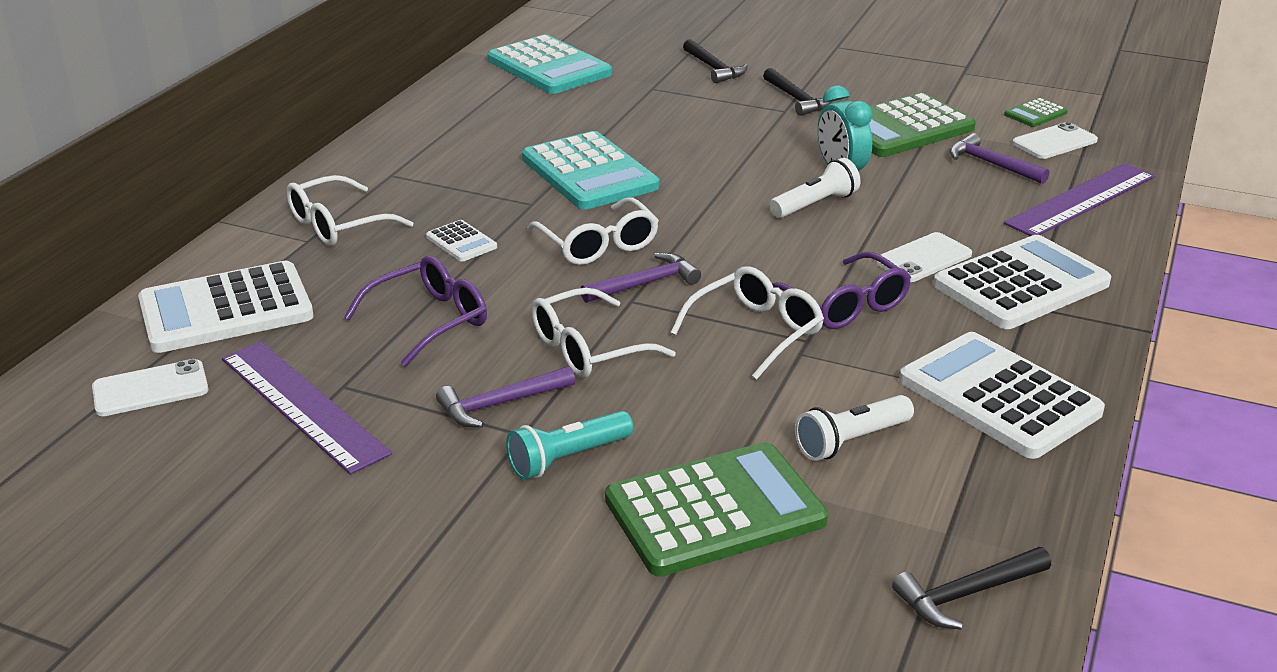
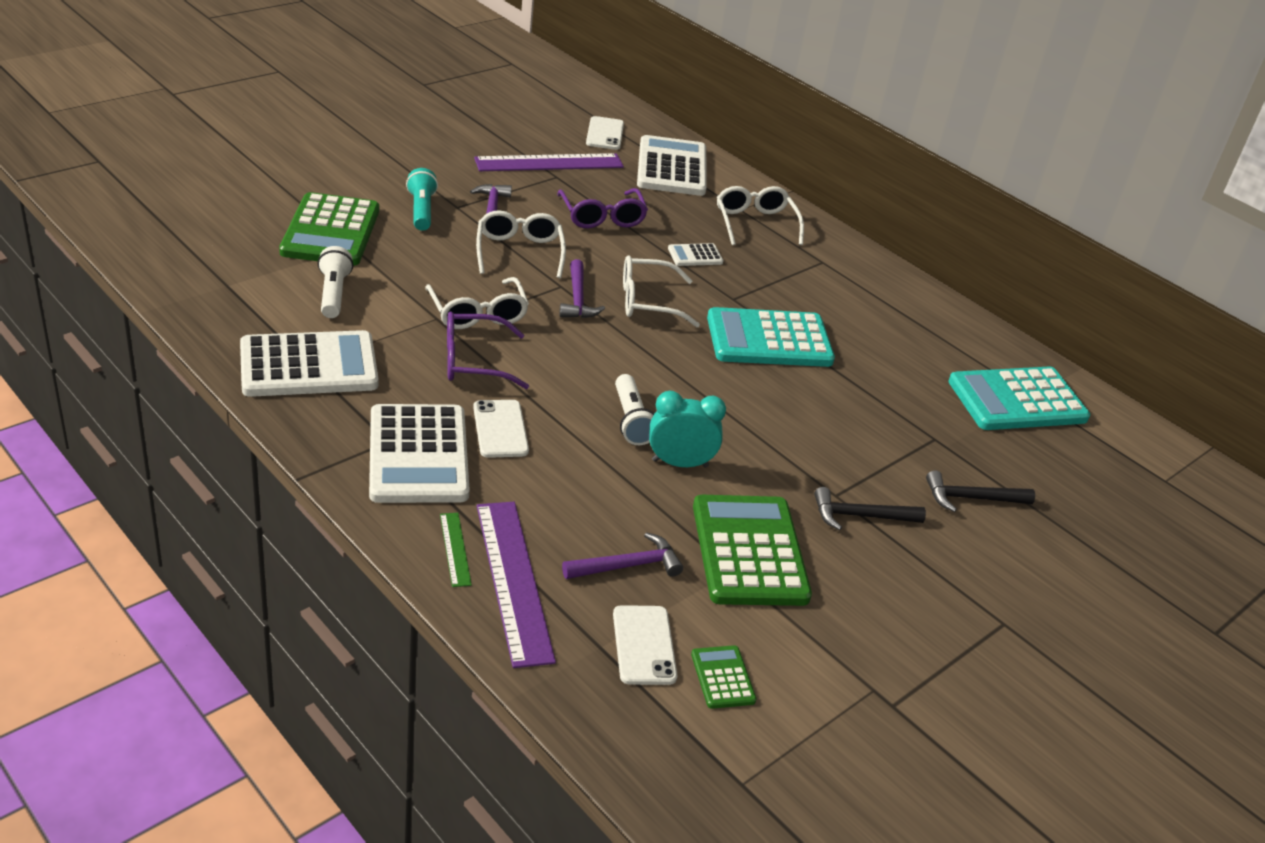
camera: 110 degrees right, 5 degrees up
(967, 594) = (183, 268): black hammer -> none
(1093, 231) = (455, 549): none -> green ruler

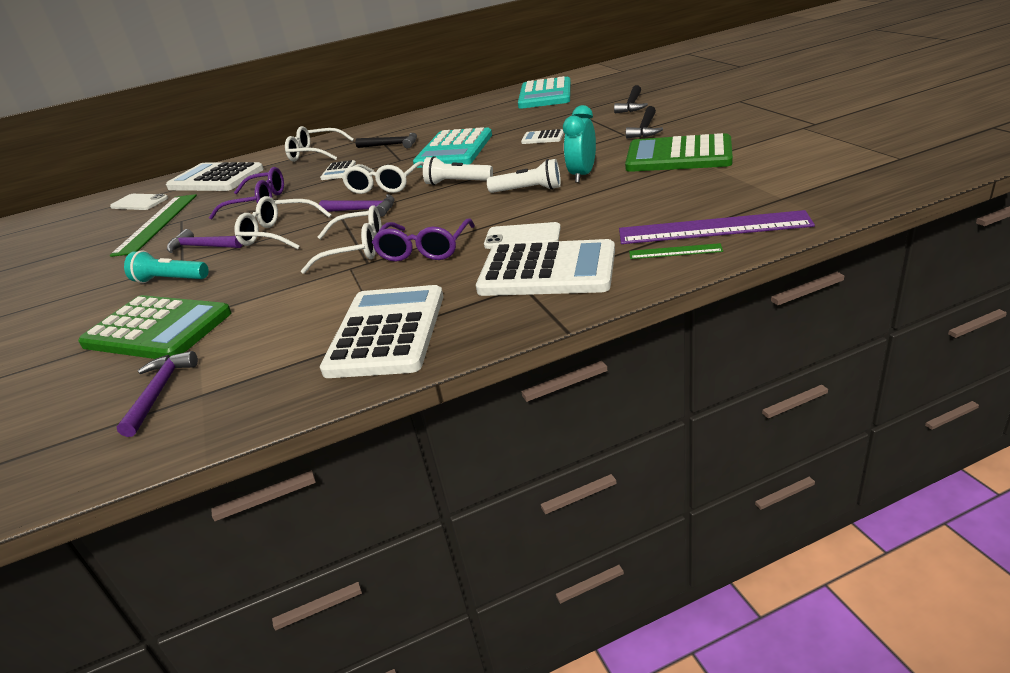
camera: 60 degrees left, 5 degrees down
(334, 294) = (272, 323): white flashlight -> white flashlight (457, 183)
(549, 163) = (157, 224): purple ruler -> green ruler
(627, 566) = (694, 190): purple hammer -> purple hammer (159, 392)
(644, 645) = (778, 185): white phone -> none
(722, 677) = (804, 163): green calculator -> none
(787, 281) = (391, 145): none -> black hammer
(818, 416) = (542, 138): none -> white calculator

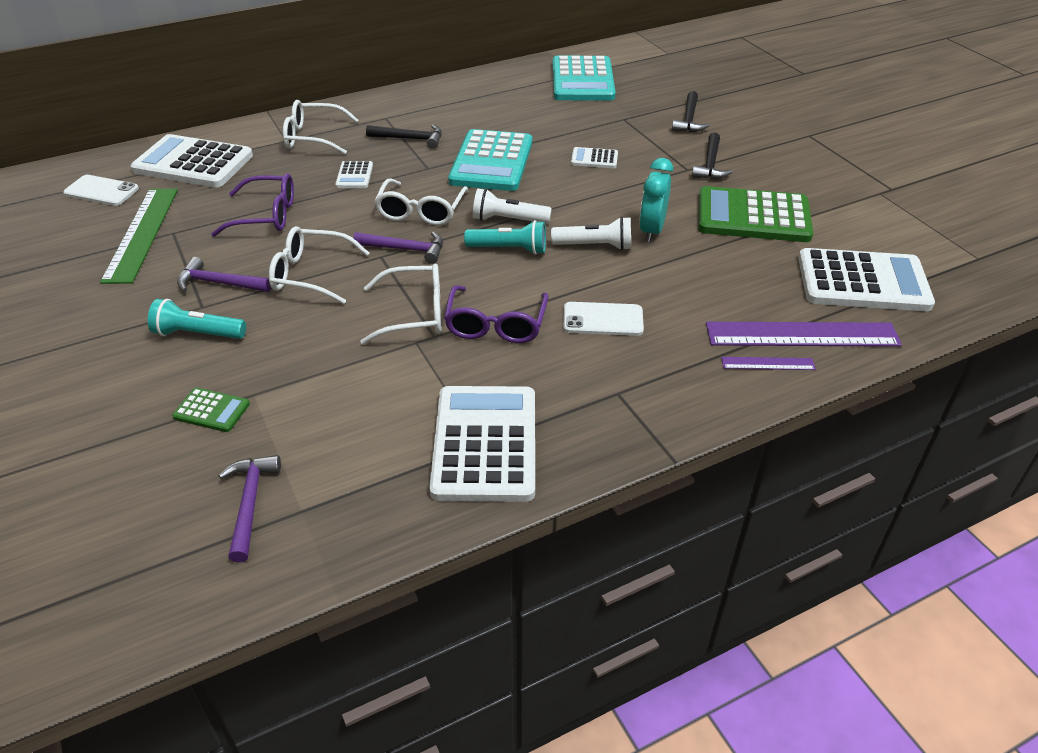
camera: 10 degrees left, 10 degrees up
(157, 329) = (211, 410): green calculator -> green calculator, size x0.45
(452, 200) = (509, 249): none -> turquoise flashlight
(547, 271) = (639, 374): white calculator -> white calculator (863, 282)
(675, 251) = (767, 363): green ruler -> purple ruler

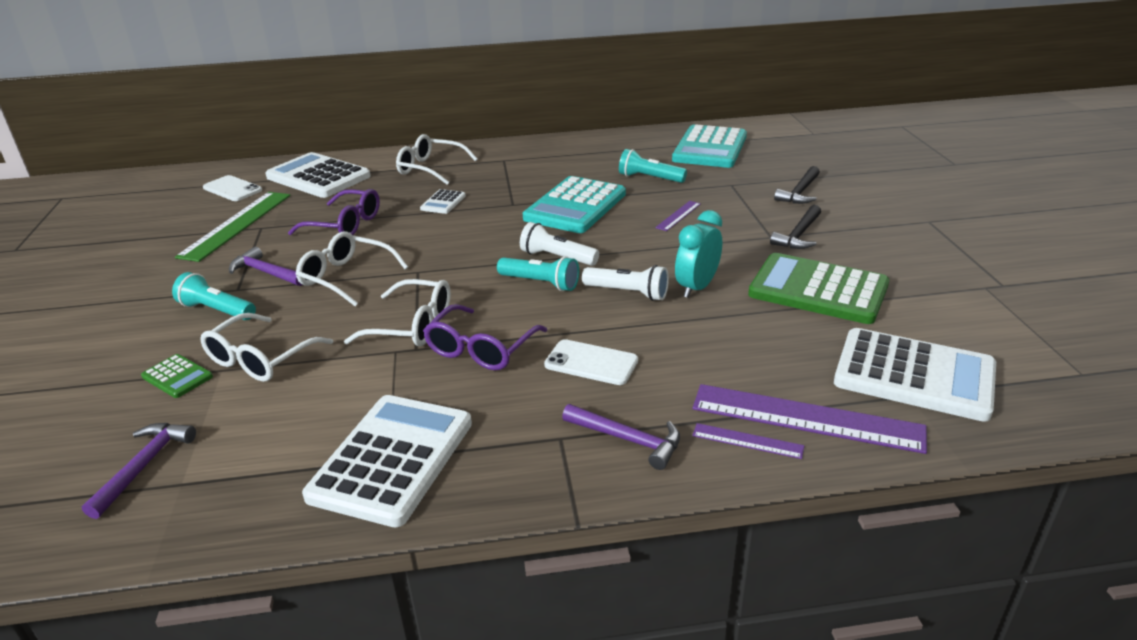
camera: 20 degrees right, 10 degrees down
(405, 249) = (443, 269): purple hammer -> purple hammer (627, 439)
(410, 139) = (513, 179): black hammer -> none
(421, 211) = (480, 239): white glasses -> white glasses (260, 359)
(544, 121) = (649, 178): none -> turquoise flashlight
(594, 159) = (678, 215): white calculator -> purple ruler

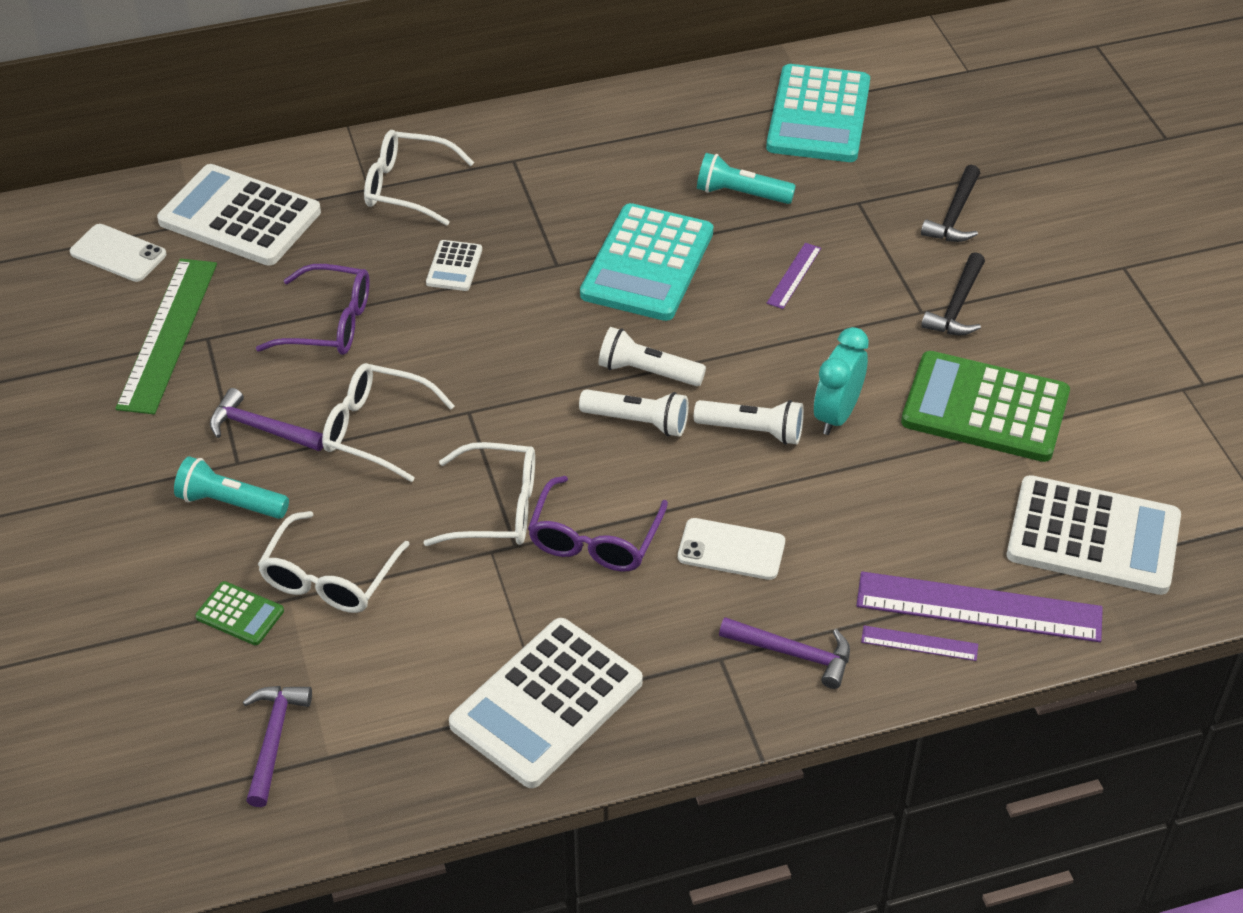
camera: 10 degrees left, 15 degrees up
(392, 459) = (546, 703): white calculator -> white calculator turned 150 degrees counterclockwise
(540, 283) = (638, 422): turquoise flashlight -> white flashlight

